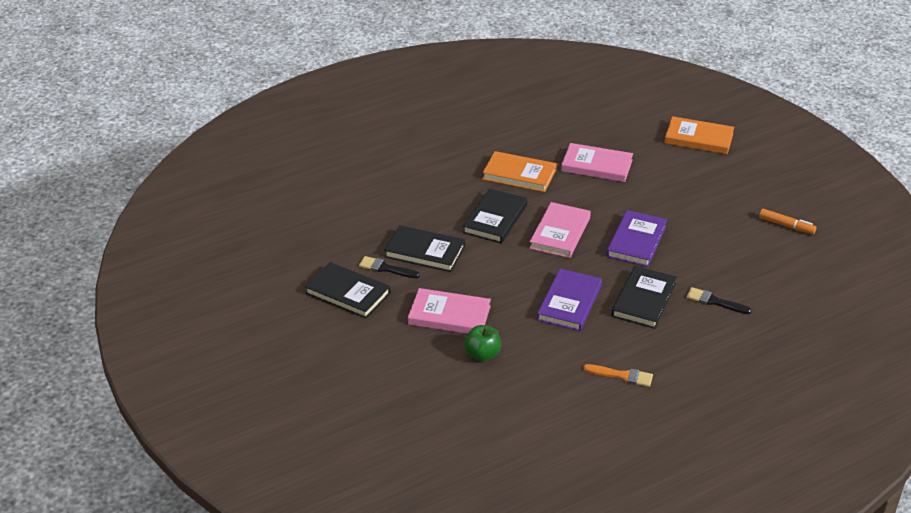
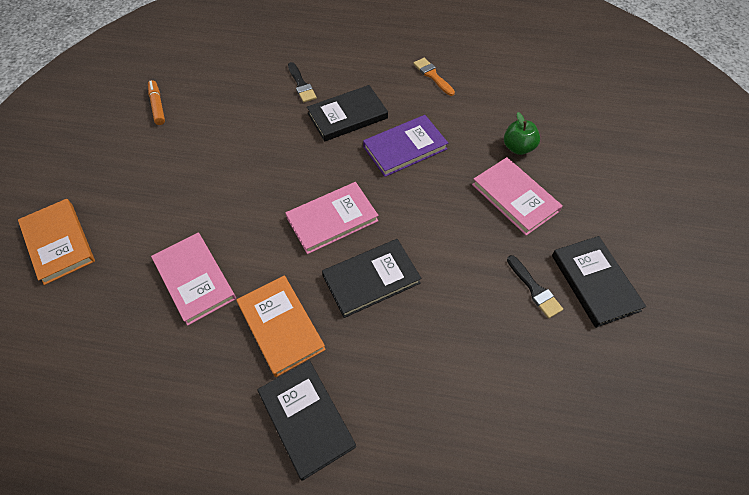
camera: 140 degrees left, 20 degrees up
(425, 252) = (478, 284): black book -> black book (306, 419)
(636, 241) = (283, 168): purple book -> none

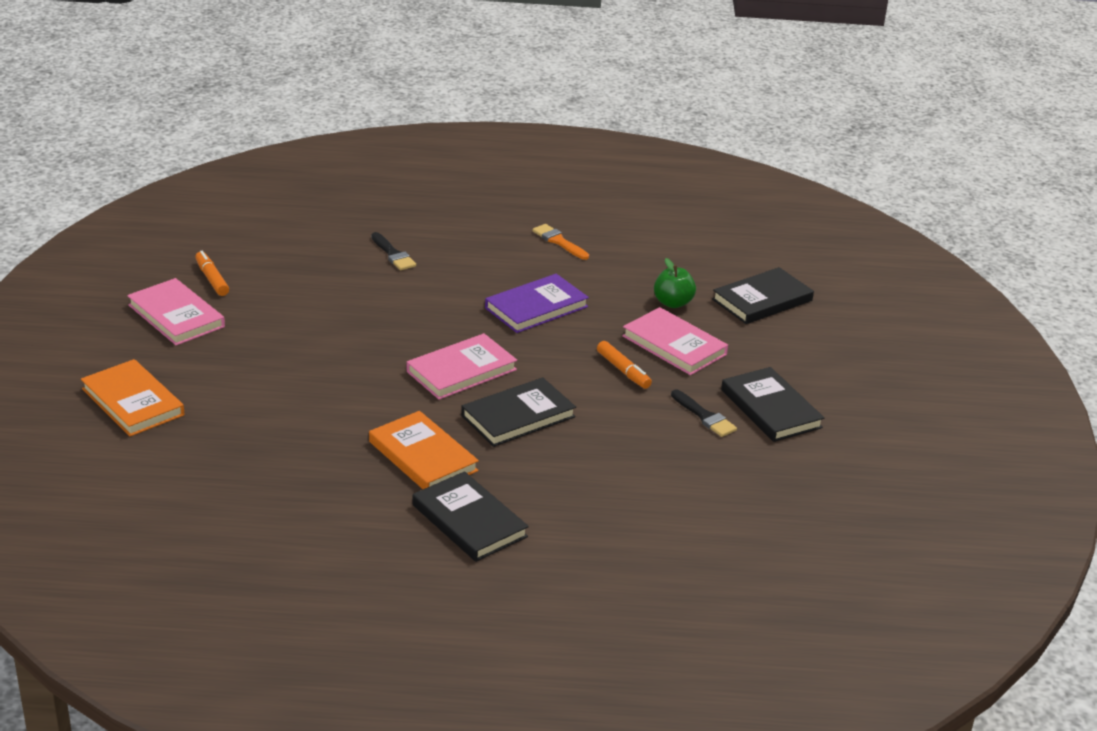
camera: 10 degrees left, 25 degrees down
(195, 279) = (311, 425): pink book -> pink book (176, 316)
(347, 116) = (459, 281): black book -> black book (762, 300)
(468, 227) = (623, 371): none -> orange marker

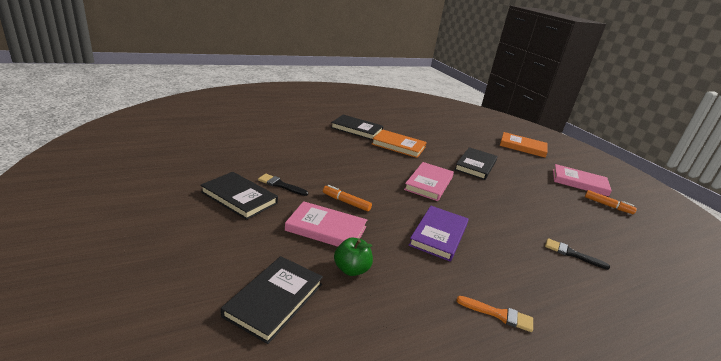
camera: 150 degrees right, 5 degrees down
(518, 416) = (378, 167): black book -> black book (475, 165)

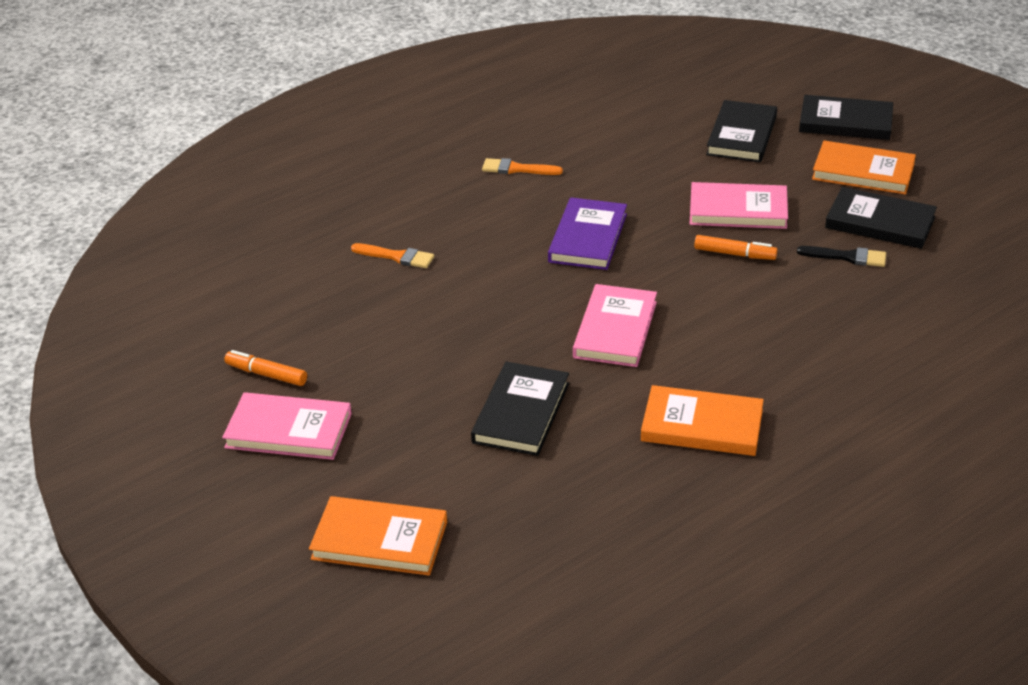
camera: 175 degrees right, 10 degrees up
(207, 234) = (863, 172): none -> orange book
(351, 269) = (683, 174): green apple -> none
(357, 129) = (821, 458): black book -> black book (845, 122)
(571, 254) = (397, 257): black brush -> orange brush

